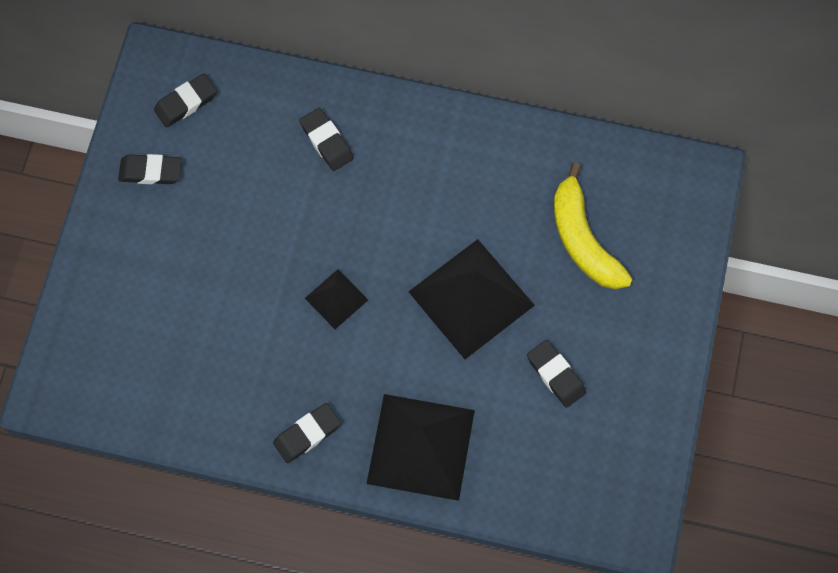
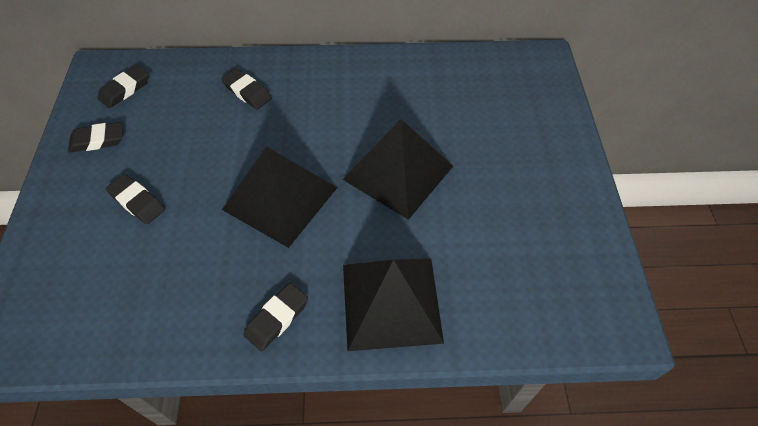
camera: 15 degrees left, 15 degrees down
(336, 299) = (280, 198): black pyramid -> black pyramid, size x2.00
(555, 375) = (492, 213): black eraser -> black eraser (137, 202)
(582, 239) = (473, 113): yellow banana -> none

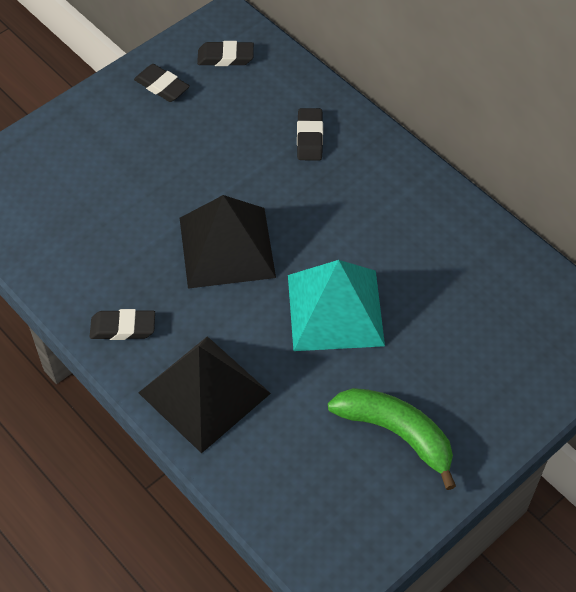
camera: 50 degrees right, 0 degrees up
(137, 202) = (134, 160): black eraser -> none
(398, 172) = (335, 309): black pyramid -> turquoise pyramid
(529, 207) = (396, 434): none -> green banana

